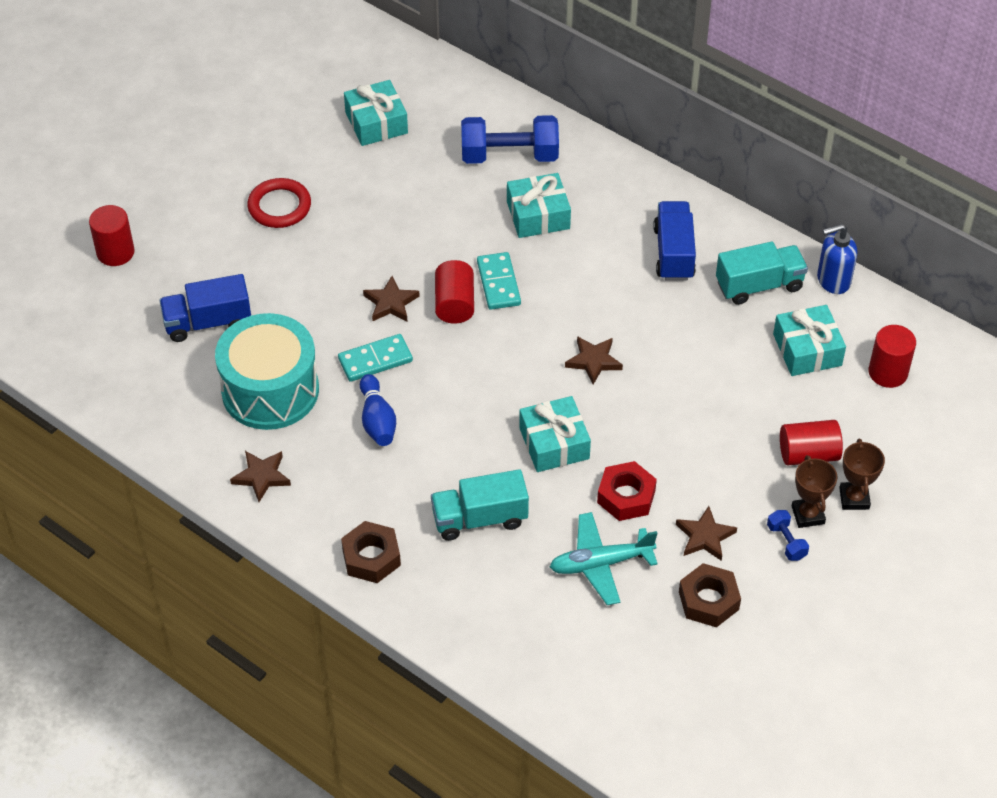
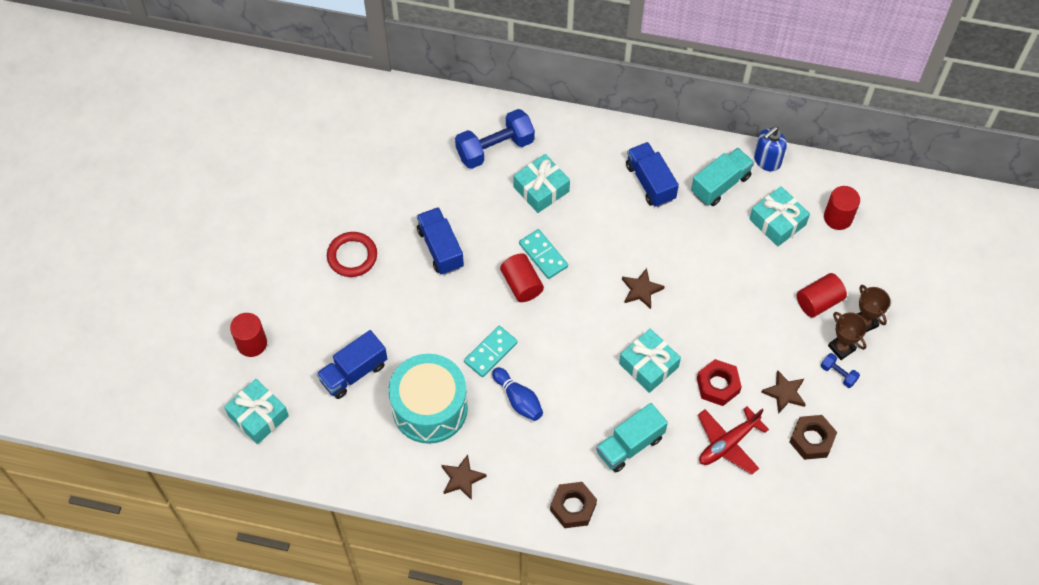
camera: 25 degrees left, 10 degrees up
(376, 123) = (384, 158): turquoise gift -> turquoise gift (258, 416)
(384, 234) = (440, 248): none -> blue truck
(391, 303) = (476, 302): brown star -> none
(600, 564) = (728, 443): turquoise plane -> red plane

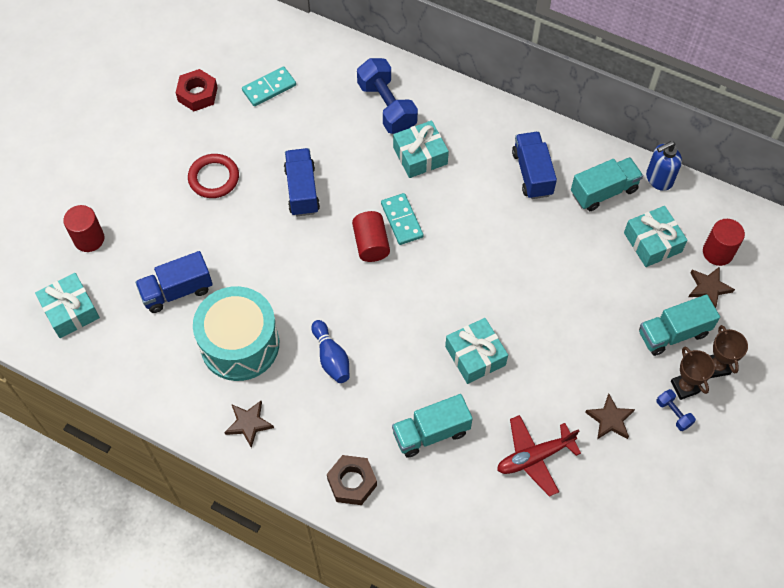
camera: 15 degrees right, 0 degrees up
(490, 352) = (318, 304): turquoise domino -> turquoise domino (269, 88)
(495, 148) = (387, 107): blue dumbbell -> blue dumbbell turned 75 degrees clockwise
(641, 290) = (490, 278): brown star -> brown star (708, 288)
(718, 385) = (541, 394): red nut -> red nut (197, 94)
(811, 440) = (625, 476): brown nut -> none
(818, 302) = (673, 333): red cylinder -> turquoise truck

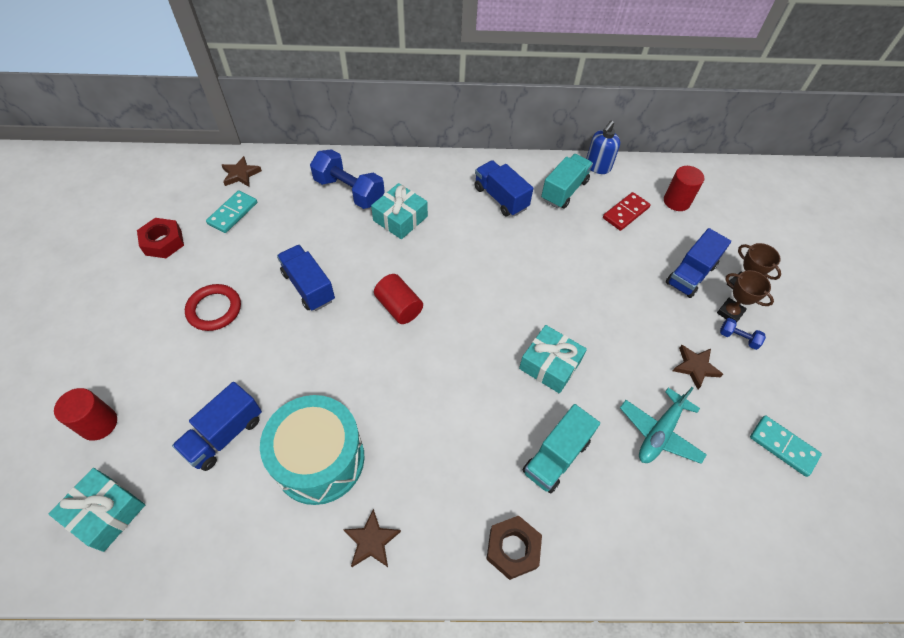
camera: 30 degrees left, 5 degrees down
(331, 357) = (420, 429): blue bowling pin -> none
(402, 220) = (415, 276): turquoise domino -> turquoise domino (783, 446)
(534, 457) = (659, 433): red plane -> turquoise plane
(652, 242) = (625, 213): turquoise gift -> red domino
(673, 333) = (690, 274): turquoise truck -> blue truck
(708, 288) = (689, 229): brown star -> brown star (241, 174)

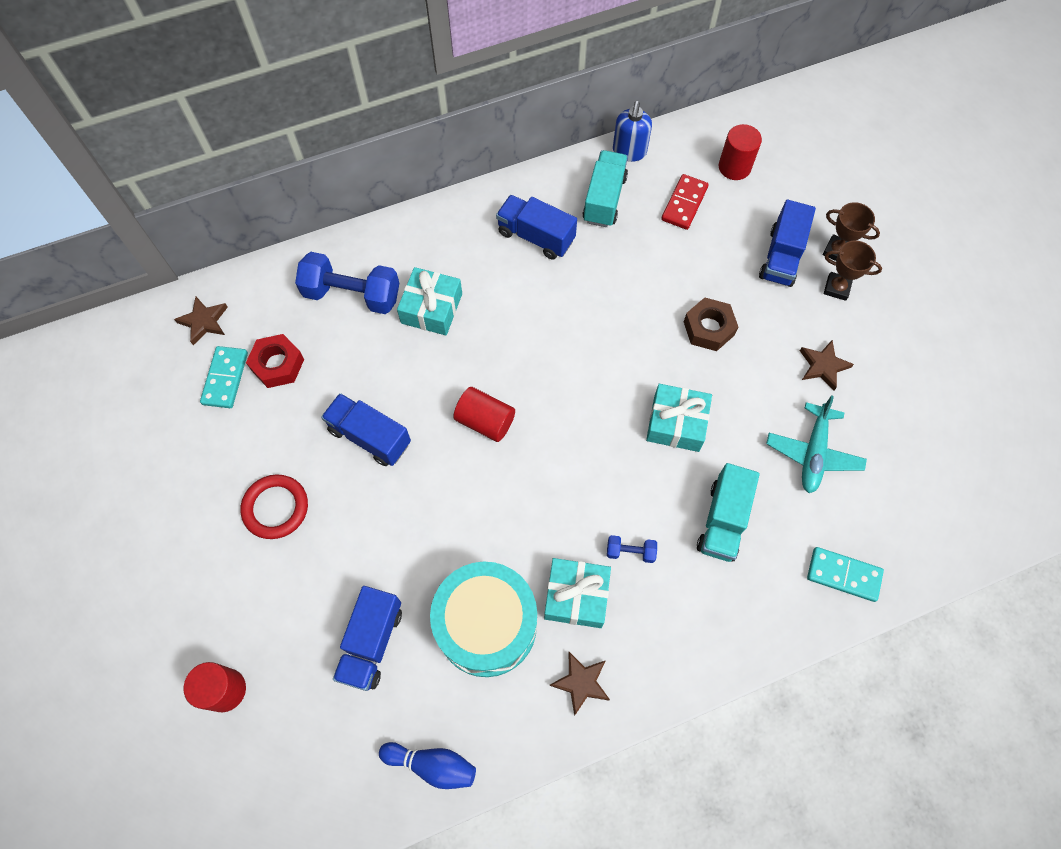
camera: 20 degrees left, 10 degrees up
(106, 513) = (293, 775): turquoise gift -> turquoise gift (576, 596)
(163, 242) = (162, 449): red nut -> red nut (278, 365)
(214, 555) = (432, 765): none -> blue bowling pin
(512, 549) = (719, 630): brown nut -> brown nut (708, 328)
(738, 338) = (854, 315): blue dumbbell -> blue dumbbell (630, 552)
(783, 446) = (933, 418): turquoise domino -> turquoise domino (843, 575)

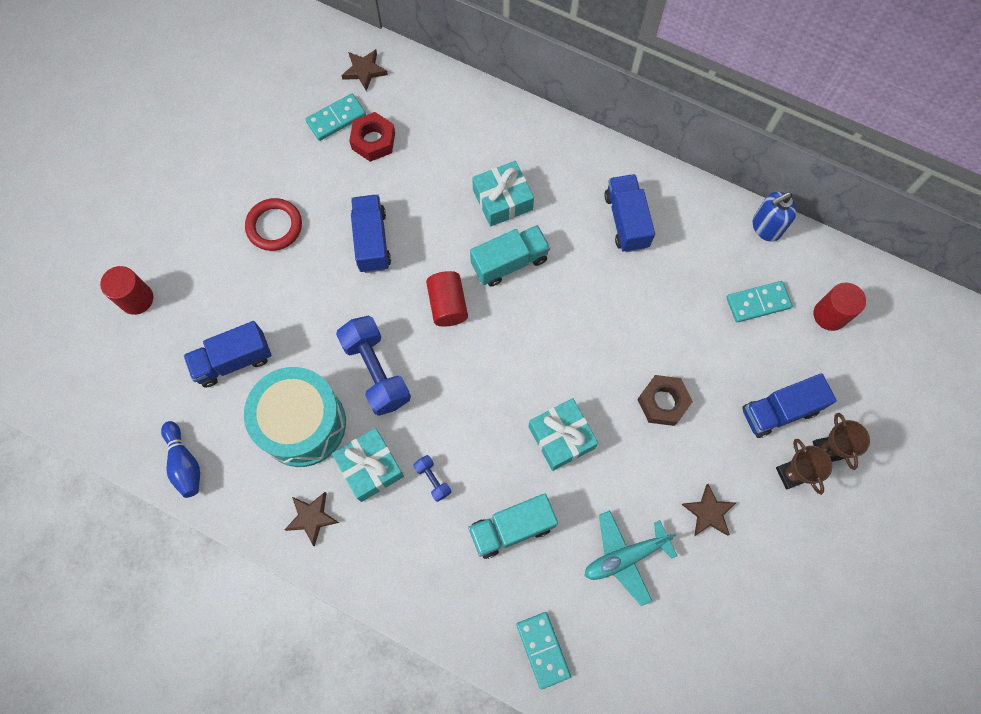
camera: 50 degrees right, 5 degrees up
(352, 295) = (466, 141): blue dumbbell -> blue dumbbell (376, 371)
(604, 199) = (705, 242): turquoise truck -> turquoise truck (509, 262)
(684, 204) = (758, 303): red domino -> turquoise domino

